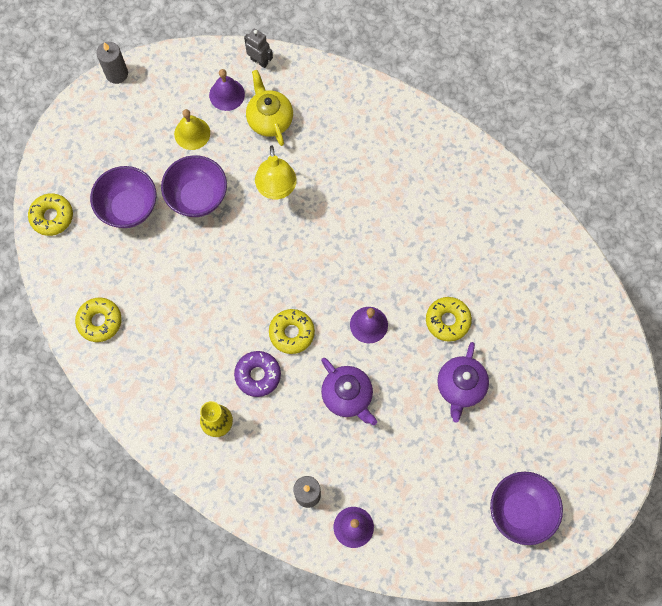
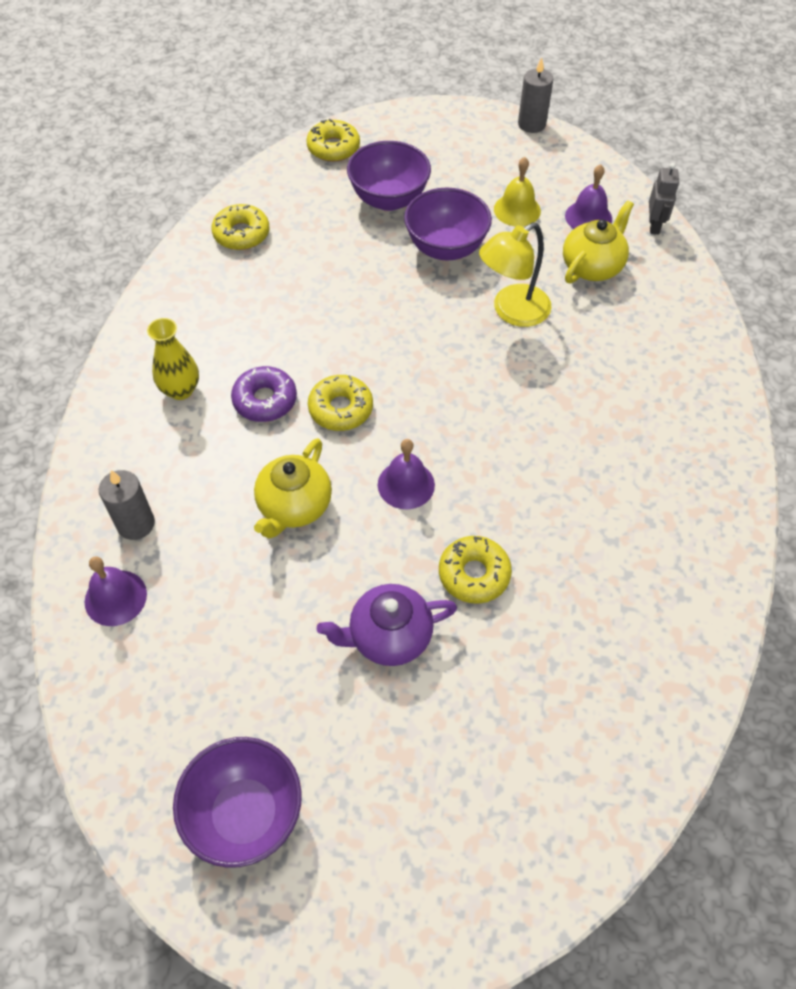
camera: 60 degrees right, 15 degrees down
(347, 396) = (294, 506): purple teapot -> yellow teapot

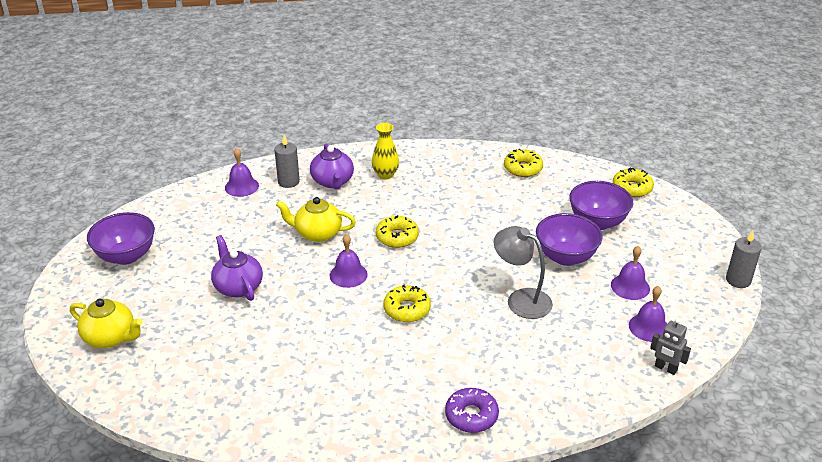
camera: 75 degrees right, 20 degrees down
(165, 462) = (332, 182): none -> purple teapot
(265, 400) = (391, 206): purple donut -> purple donut (471, 415)
(474, 574) = (289, 315): yellow donut -> yellow donut (407, 309)
(512, 311) = (521, 299): yellow lamp -> grey lamp
(517, 210) = (630, 286): yellow bell -> purple bell
(592, 266) = (593, 336): yellow teapot -> yellow teapot (110, 337)
(654, 226) = (665, 368): grey robot -> grey robot turned 45 degrees clockwise

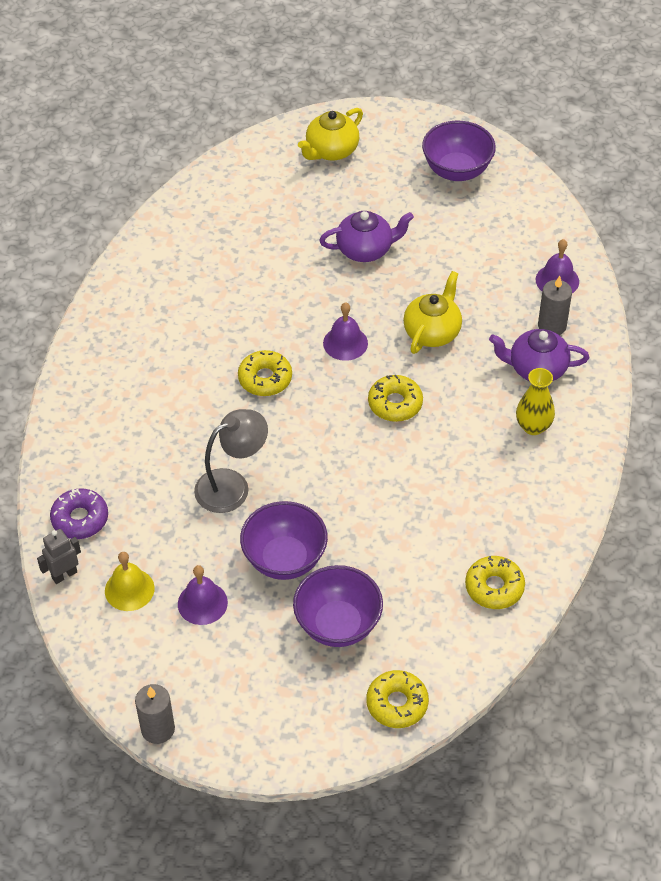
camera: 110 degrees right, 15 degrees up
(471, 415) = (94, 387): purple donut -> purple donut (80, 519)
(649, 327) = (129, 589): purple bell -> yellow bell

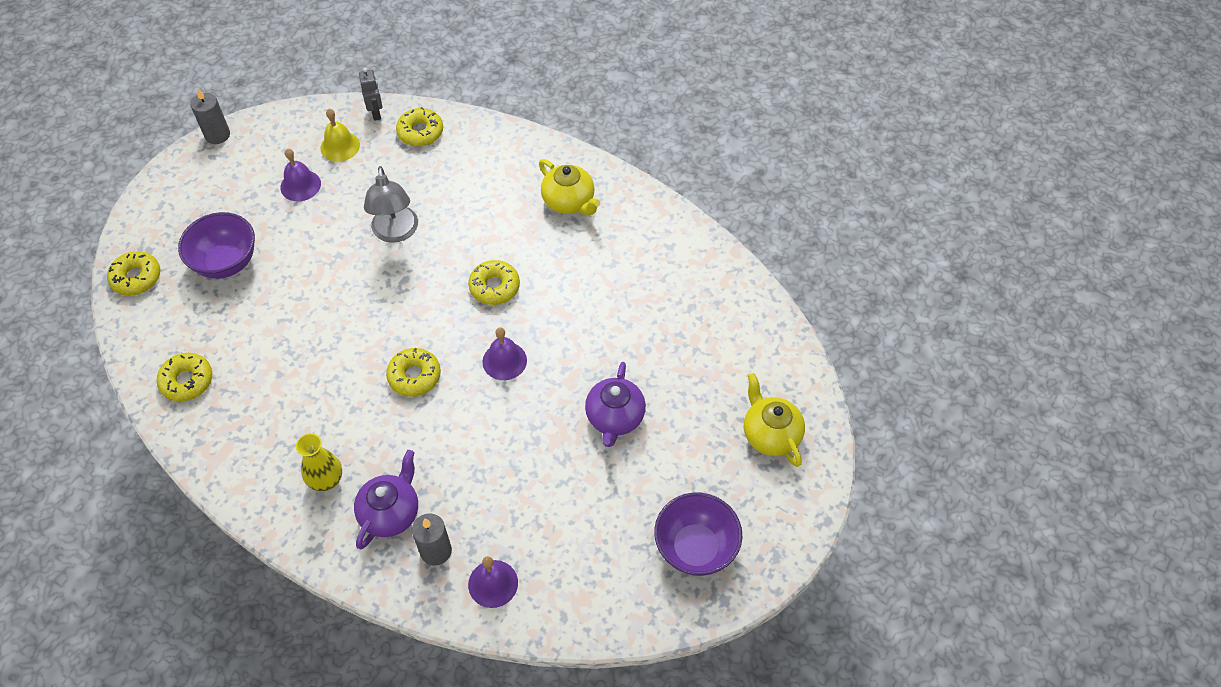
camera: 110 degrees right, 5 degrees up
(80, 519) = (420, 132): purple donut -> yellow donut
(285, 559) = (306, 246): purple bowl -> none
(432, 332) = (482, 438): yellow teapot -> yellow teapot (569, 202)

